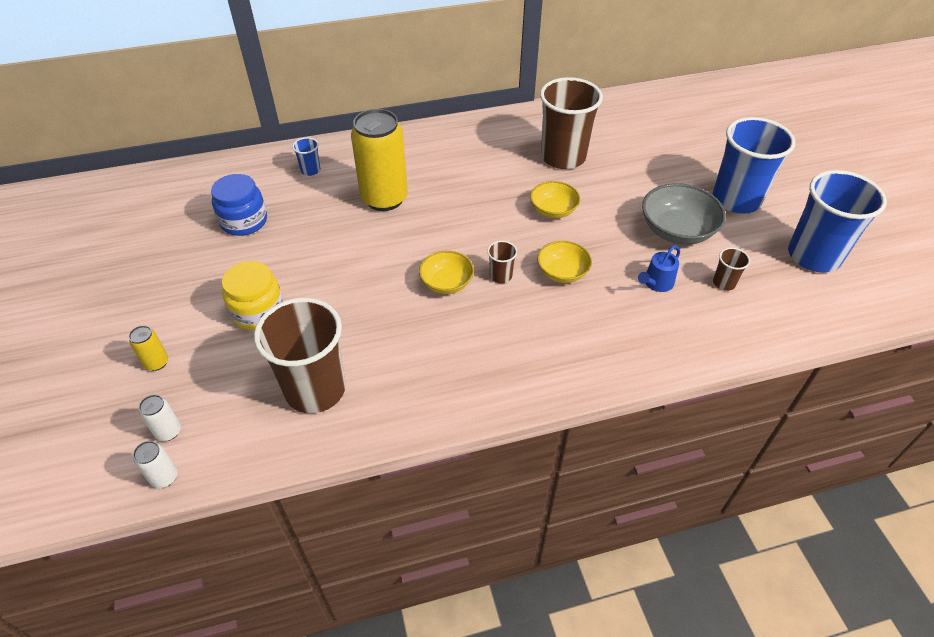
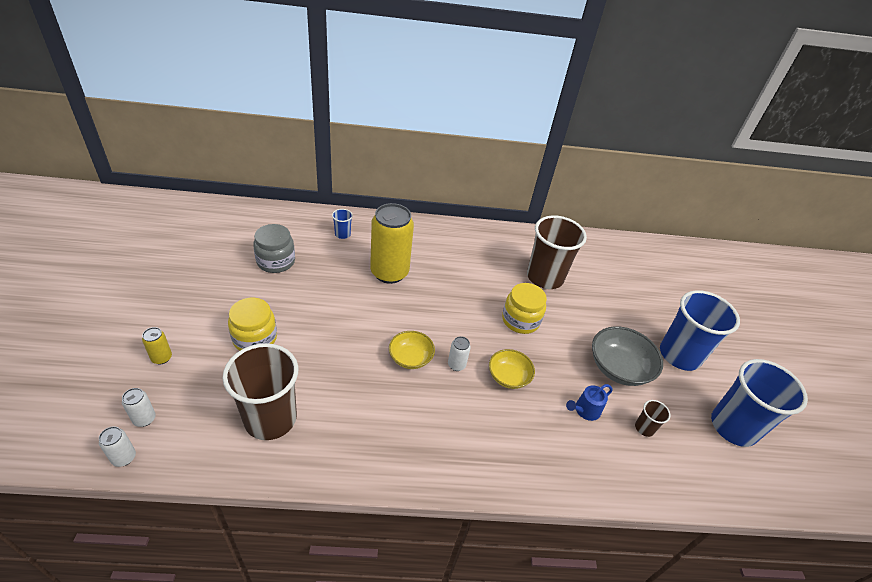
camera: 10 degrees right, 5 degrees down
(244, 221) = (276, 261): blue jar -> grey jar
(501, 276) = (456, 365): brown cup -> white can
(553, 210) = (520, 320): yellow bowl -> yellow jar

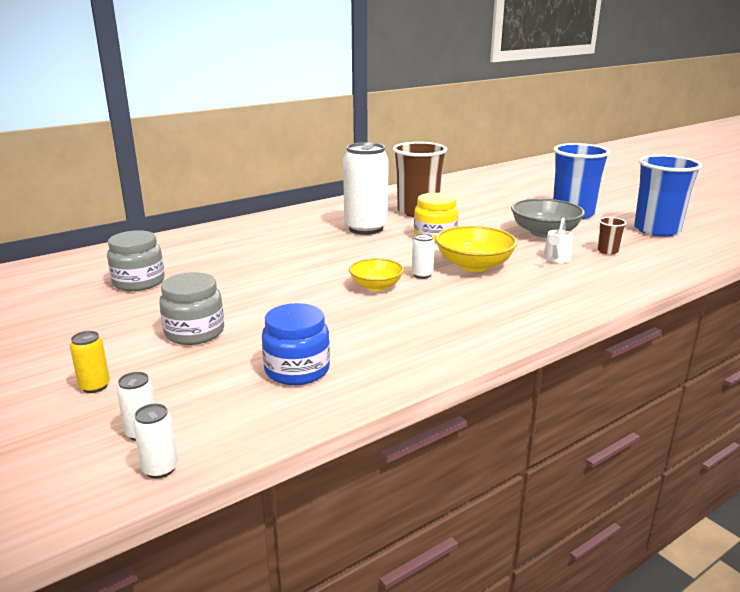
camera: 30 degrees left, 20 degrees down
(255, 338) = (194, 332): yellow jar -> grey jar
(270, 418) = (297, 370): brown cup -> blue jar
(342, 234) = (189, 245): blue cup -> none
(389, 272) = (276, 251): yellow can -> none
(479, 279) = (366, 228): none -> white can
(508, 377) = (474, 265): yellow bowl -> yellow bowl, size x1.57
(585, 410) = (556, 259): blue watering can -> white watering can

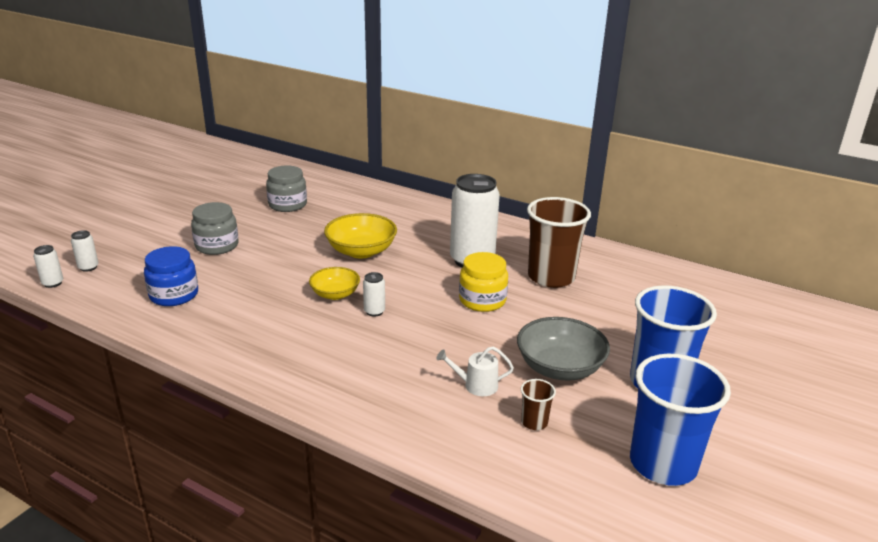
camera: 65 degrees right, 5 degrees up
(95, 386) = (137, 238): yellow can -> none
(474, 265) = (419, 335): yellow bowl -> yellow bowl (361, 251)

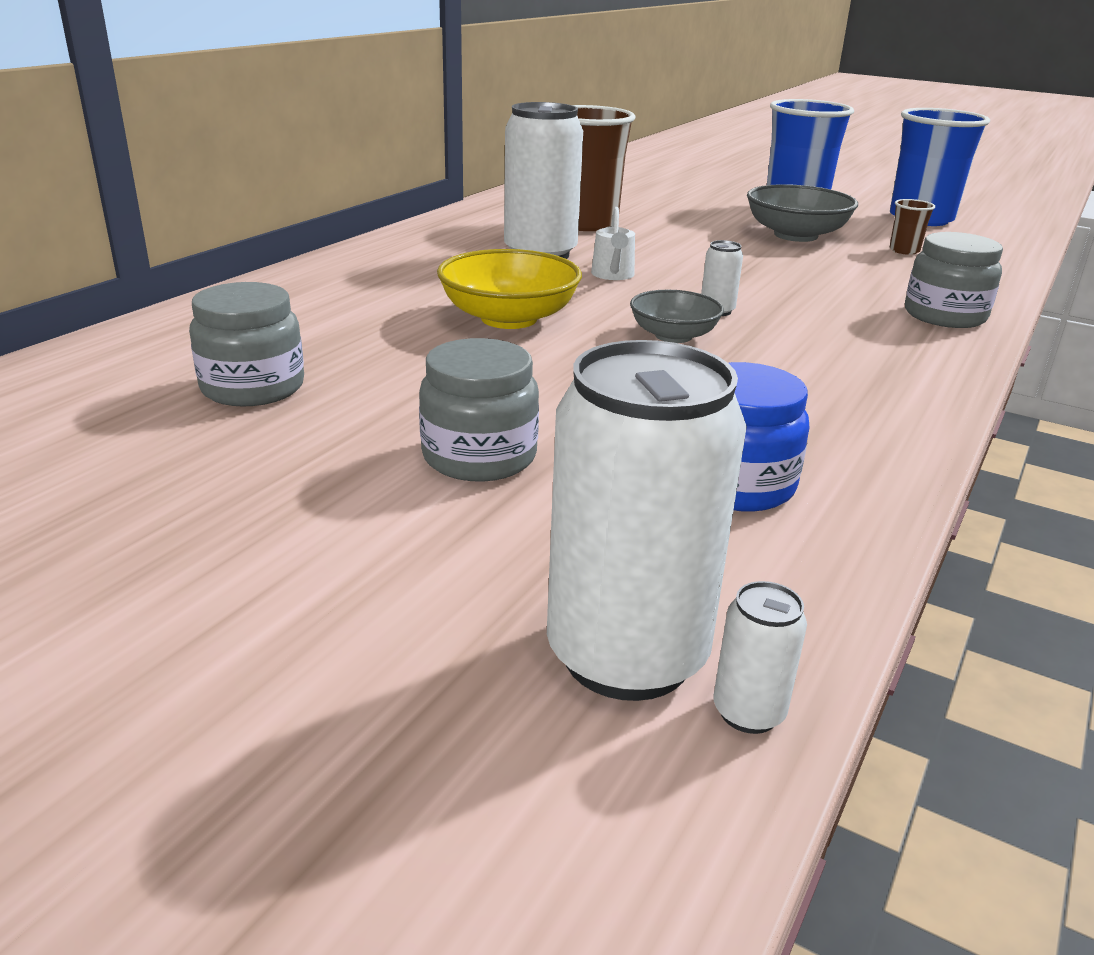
camera: 90 degrees left, 0 degrees up
(88, 267) = (626, 655): white can -> white can, size x2.38
(335, 294) = (673, 336): yellow bowl -> grey bowl
(368, 403) = (944, 316): none -> grey jar
(476, 385) = (859, 267): white watering can -> white watering can (613, 275)
(482, 300) = (658, 255): yellow jar -> none

